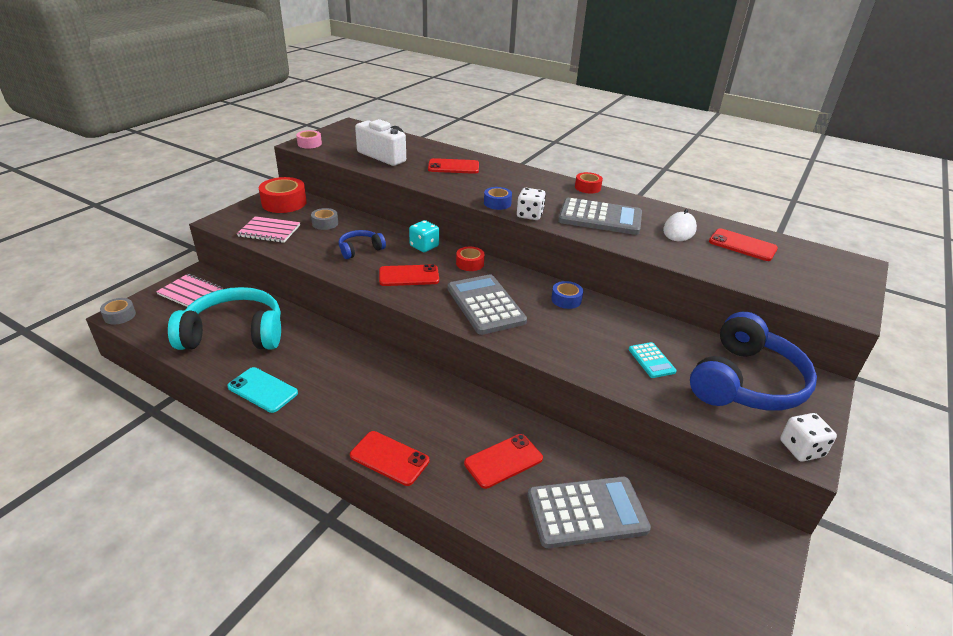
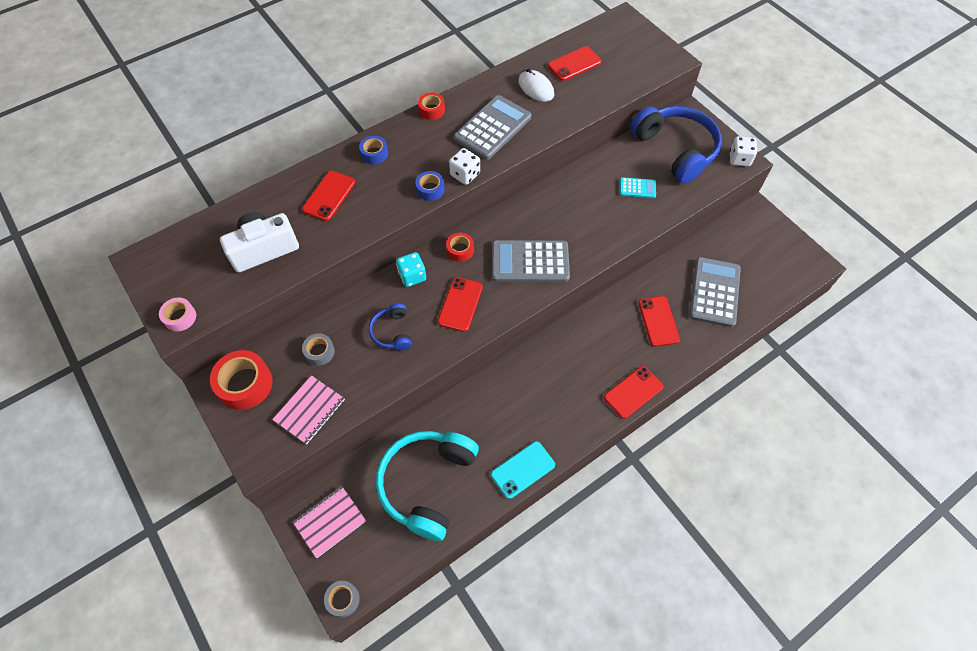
camera: 65 degrees left, 25 degrees up
(566, 300) = (545, 204): blue tape -> blue tape (374, 154)

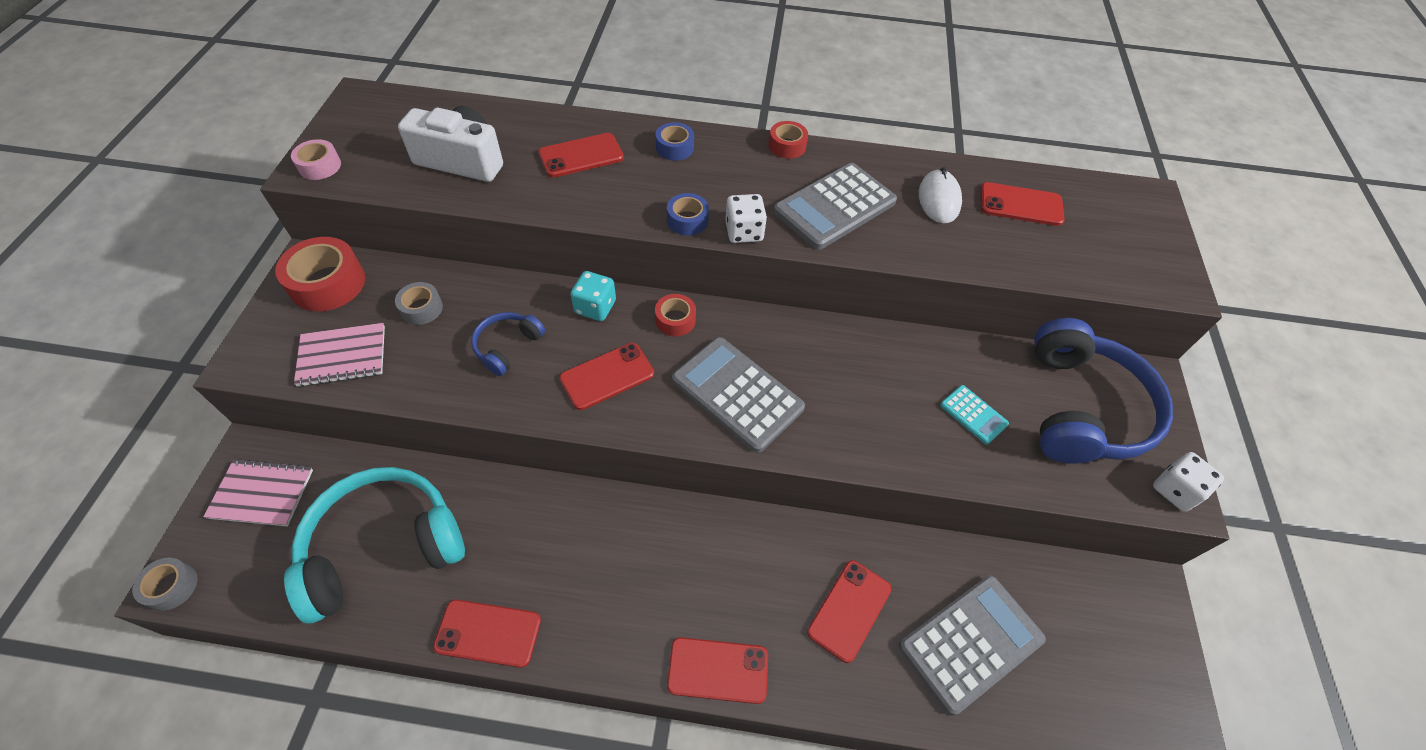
camera: 40 degrees right, 5 degrees down
(492, 128) = (834, 207): grey calculator -> grey calculator turned 150 degrees clockwise
(523, 469) = (488, 633): turquoise phone -> red phone

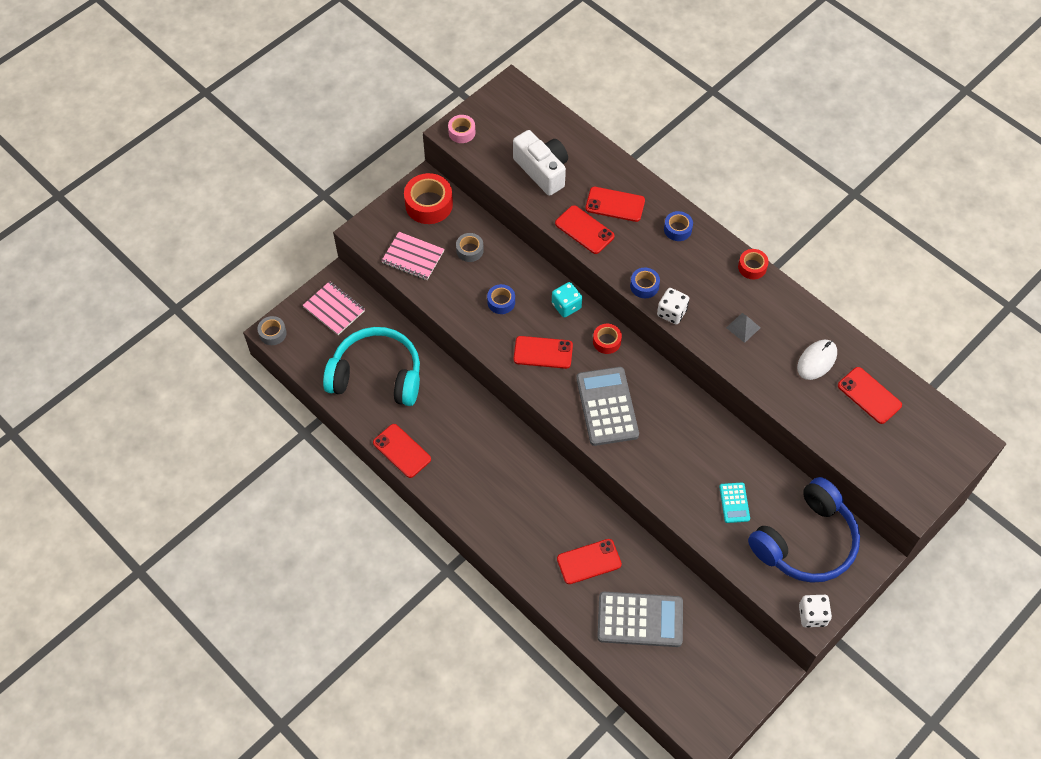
camera: 40 degrees right, 5 degrees up
(507, 346) = (501, 302): blue headphones -> blue tape
(718, 670) = (499, 542): red phone -> red phone (584, 230)
(834, 207) = (743, 327): grey calculator -> grey pyramid

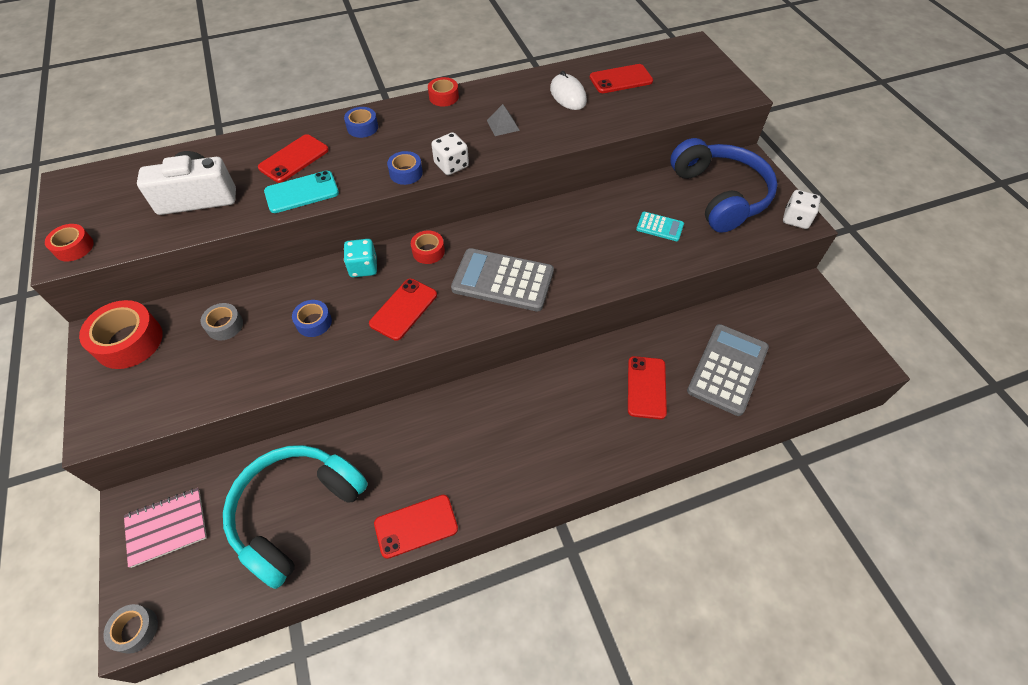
camera: 65 degrees left, 5 degrees down
(413, 257) = (182, 387): pink notebook -> none
(462, 132) = (74, 247): pink tape -> red tape
(584, 230) = (302, 192): red phone -> turquoise phone

